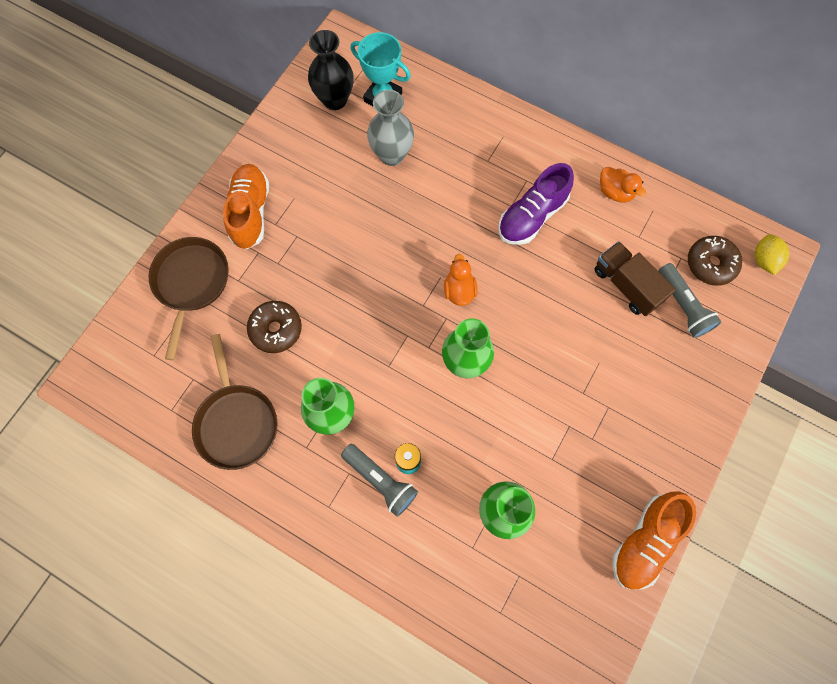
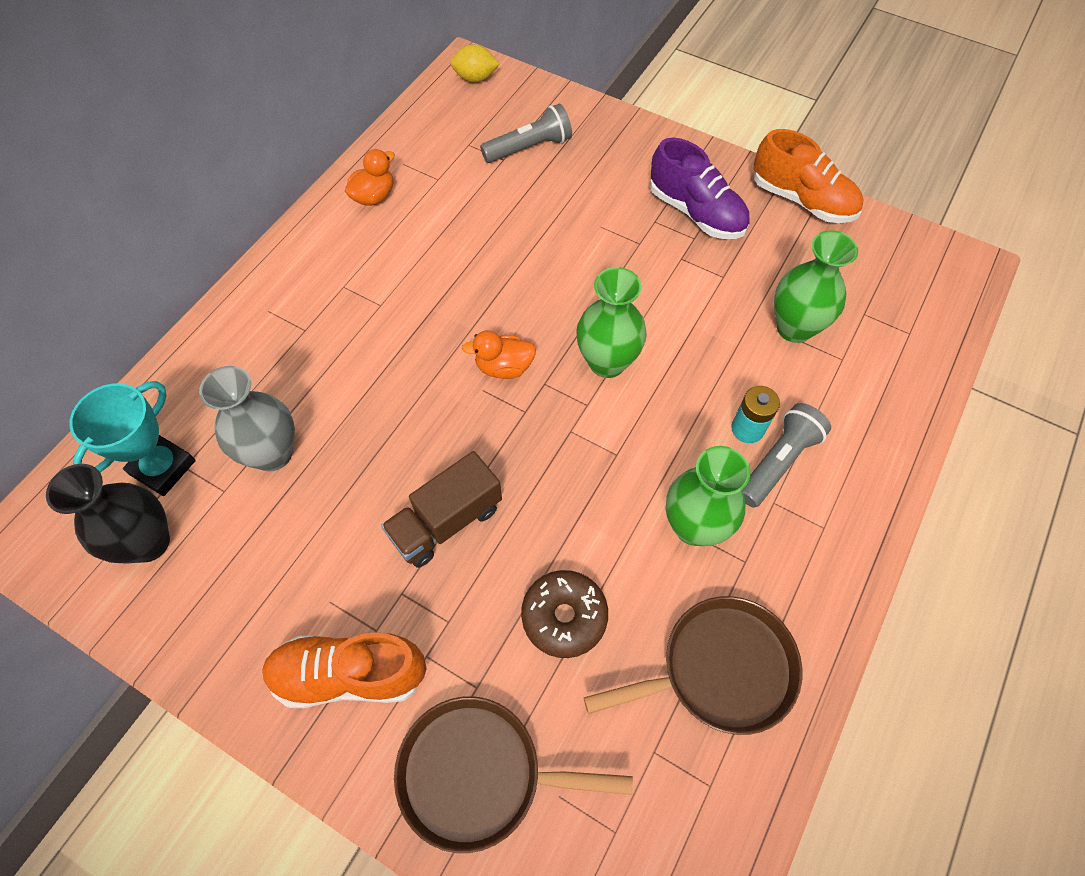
camera: 90 degrees left, 10 degrees down
(532, 216) = (398, 282): purple shoe -> purple shoe (696, 212)
(626, 285) = (502, 194): brown truck -> brown truck (446, 521)
(710, 264) = (478, 120): brown donut -> none

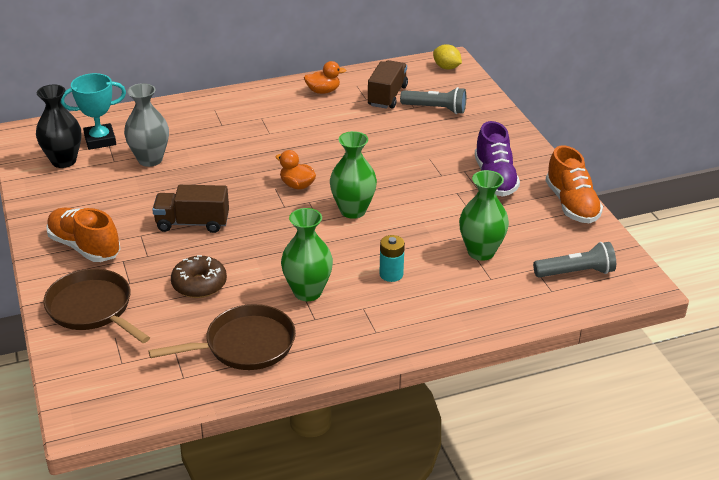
camera: 40 degrees right, 25 degrees down
(456, 160) = (387, 96): none -> brown truck
(720, 669) = (245, 345): brown pan -> brown pan turned 45 degrees counterclockwise
(778, 462) = (388, 295): grey flashlight -> grey flashlight (576, 272)

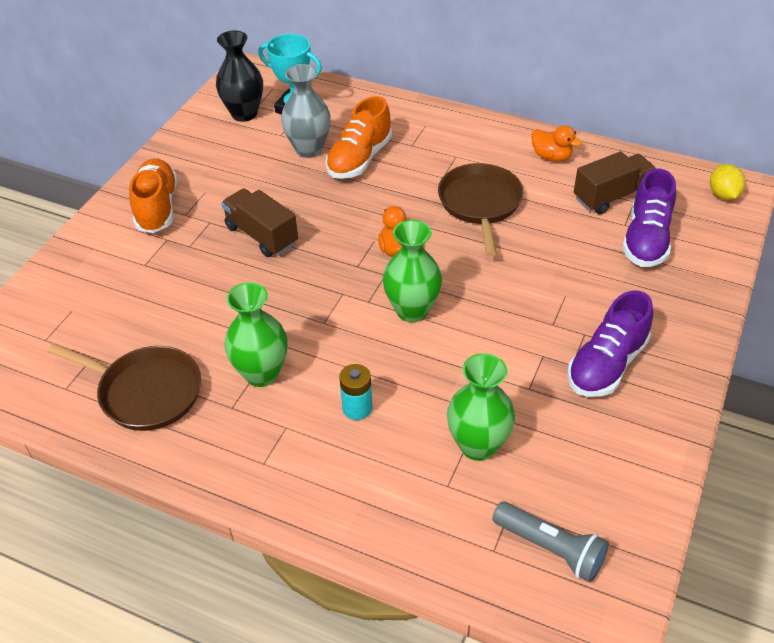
camera: 45 degrees right, 10 degrees up
(92, 308) = (90, 272): brown pan -> brown pan (480, 204)
(199, 284) = (190, 302): brown donut -> none
(435, 109) = (646, 239): grey flashlight -> purple shoe
(571, 204) = (657, 456): orange shoe -> orange shoe (359, 159)

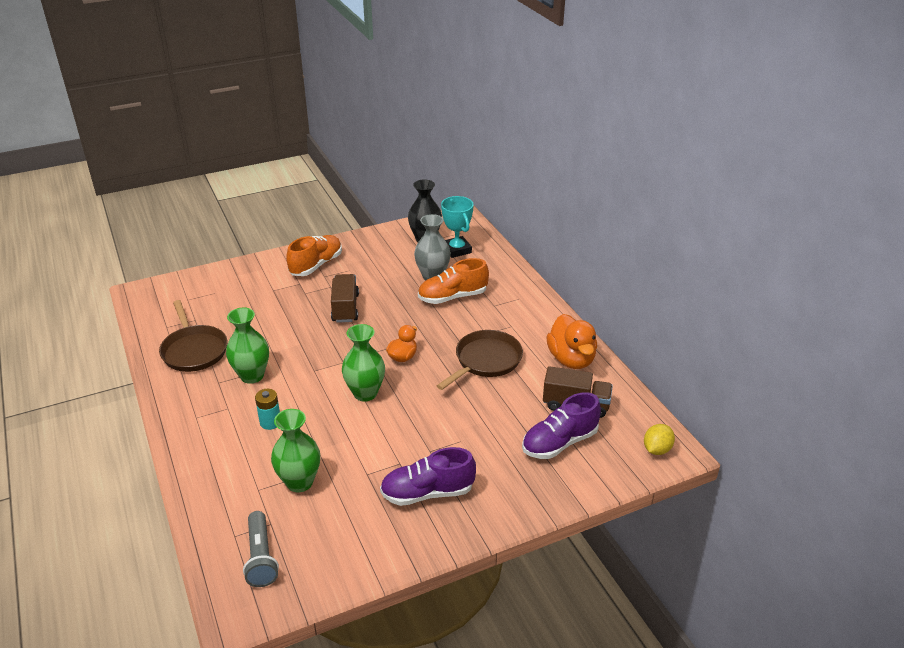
camera: 40 degrees right, 10 degrees down
(551, 157) = (571, 359): orange duck -> orange duck, size x1.71

